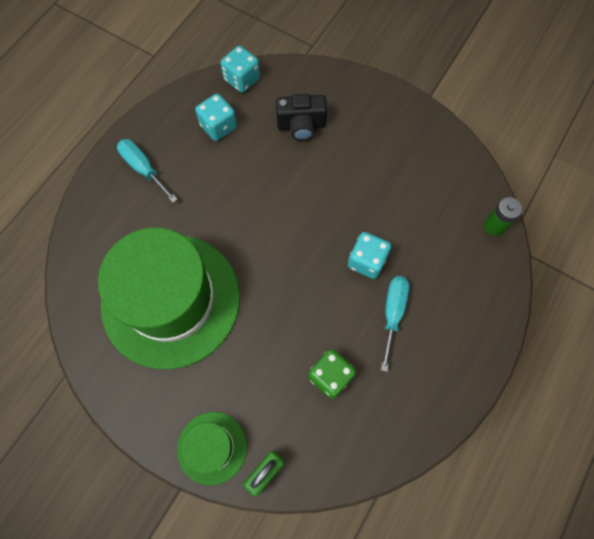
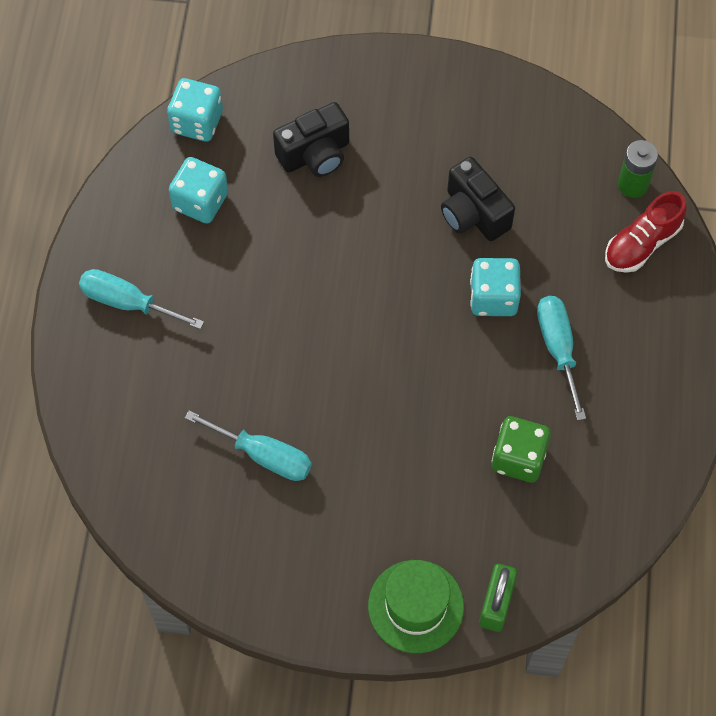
camera: 25 degrees left, 5 degrees down
(171, 300) = (264, 455): green hat -> turquoise screwdriver
(380, 202) = (473, 214): none -> black camera
(482, 267) = (642, 244): none -> red shoe

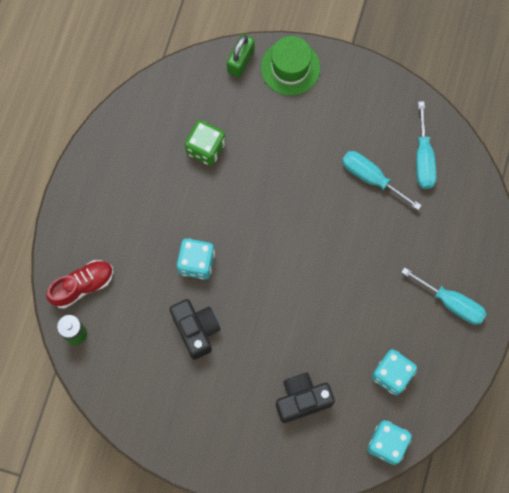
camera: 170 degrees left, 10 degrees up
(558, 348) = (161, 218): turquoise screwdriver -> turquoise screwdriver (423, 158)

